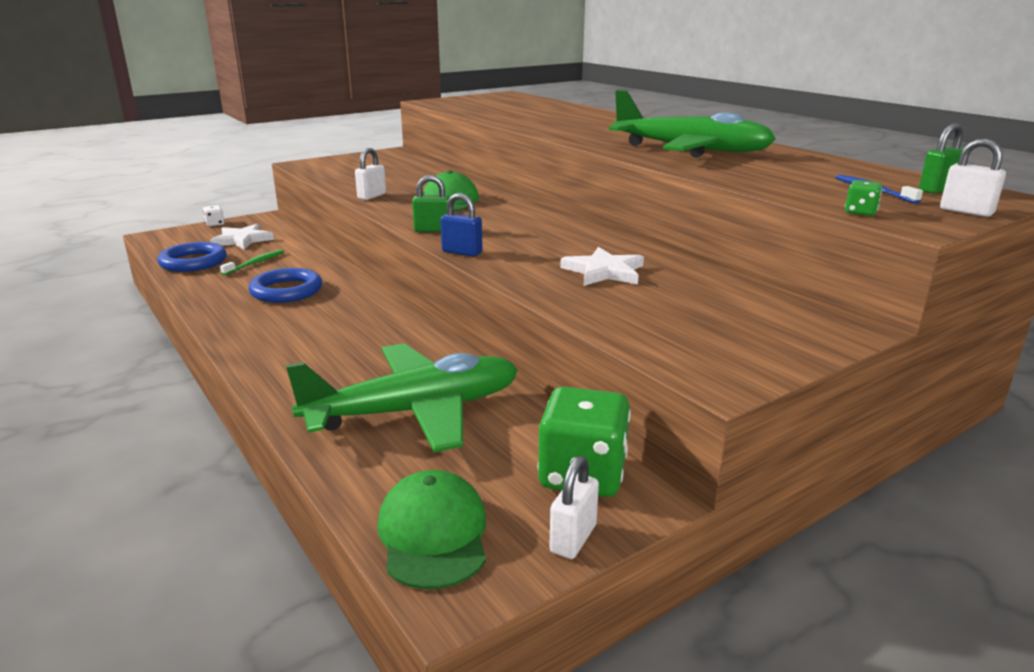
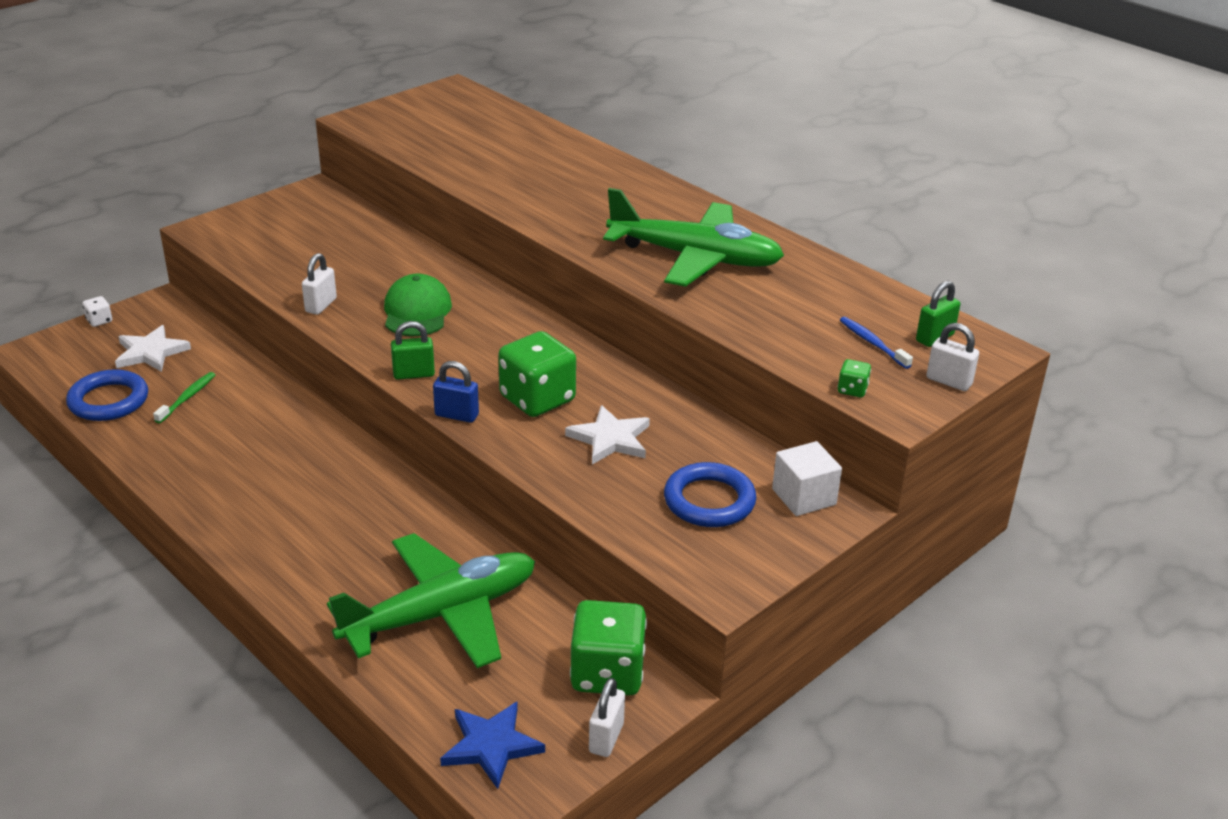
camera: 10 degrees left, 10 degrees up
(286, 291) = (245, 446): blue ring -> blue ring (709, 501)
(433, 534) = (491, 746): green cap -> blue star
(539, 247) = (537, 399): none -> green dice
(808, 317) = (804, 497): none -> white cube

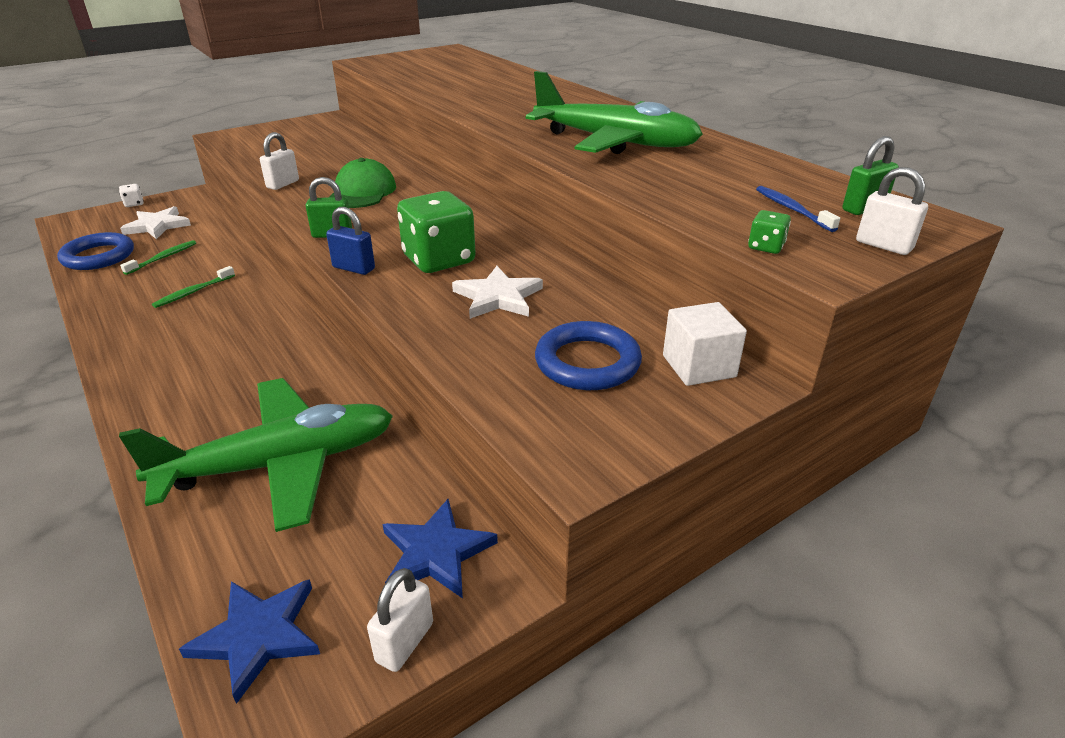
camera: 10 degrees right, 0 degrees up
(250, 440) = (193, 292): none -> green toothbrush
(607, 673) = (436, 552): green dice -> blue star

